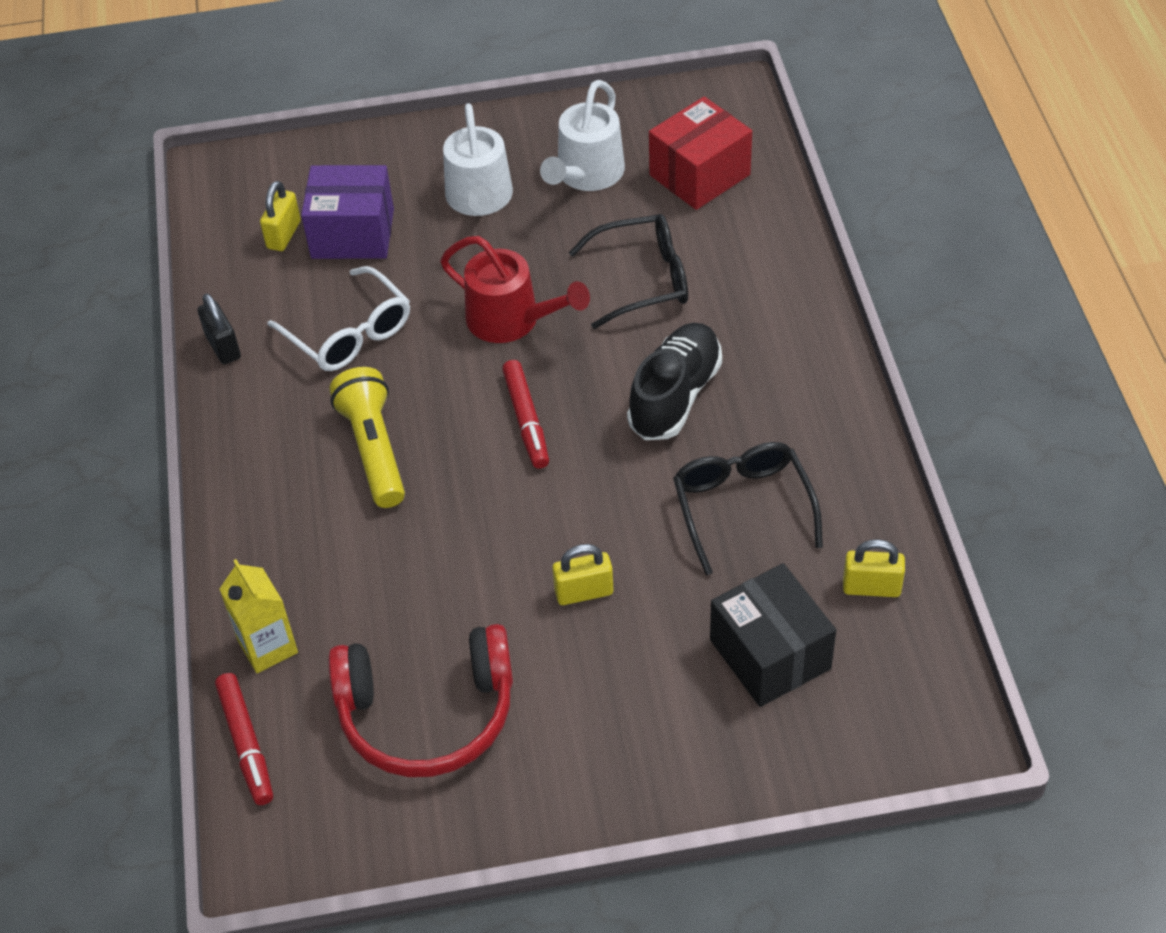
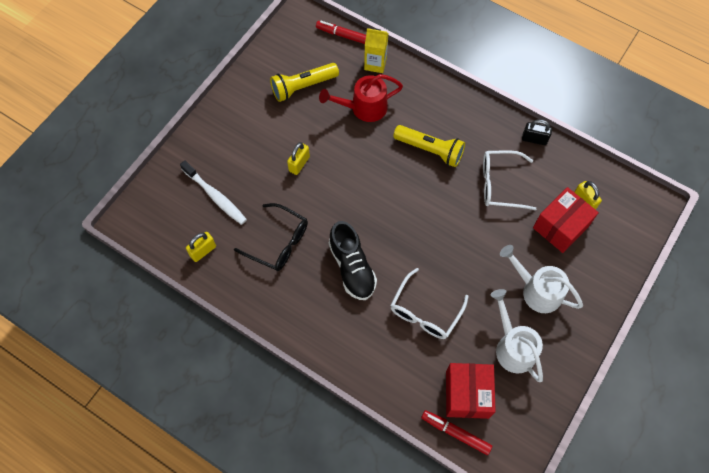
camera: 130 degrees right, 15 degrees up
(352, 233) = (560, 227): purple box -> red box
(427, 714) = (303, 87): red headphones -> yellow flashlight
(512, 320) = (450, 245): red watering can -> red watering can (363, 108)
(526, 420) = (393, 208): red marker -> red marker (455, 433)
(643, 280) = (425, 312): black glasses -> white glasses
(770, 654) = (215, 196): black box -> white toothbrush

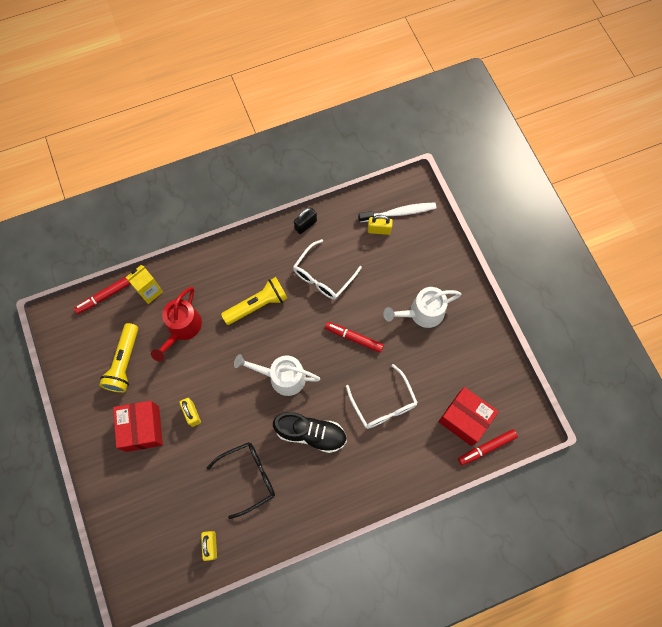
camera: 55 degrees left, 5 degrees up
(215, 196) = (169, 502): white toothbrush -> white toothbrush (399, 213)
(465, 247) = (354, 338): none -> red marker
(512, 346) = (451, 361): white watering can -> white watering can (281, 377)
(560, 227) = (386, 260): red box -> red box (142, 428)

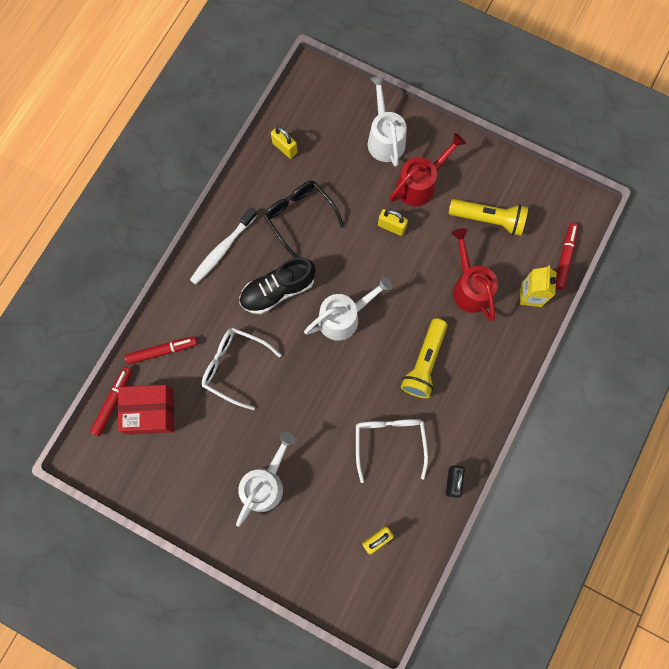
camera: 140 degrees right, 5 degrees up
(124, 363) = (488, 220): yellow flashlight -> yellow flashlight turned 135 degrees clockwise
(132, 487) = (384, 138): none -> white watering can
(142, 428) = (420, 184): red box -> red watering can
(248, 477) = (299, 217): black glasses -> black glasses turned 120 degrees clockwise
(354, 338) = (310, 405): red marker -> red marker (162, 351)
(399, 213) = (372, 577): white toothbrush -> white toothbrush (222, 249)

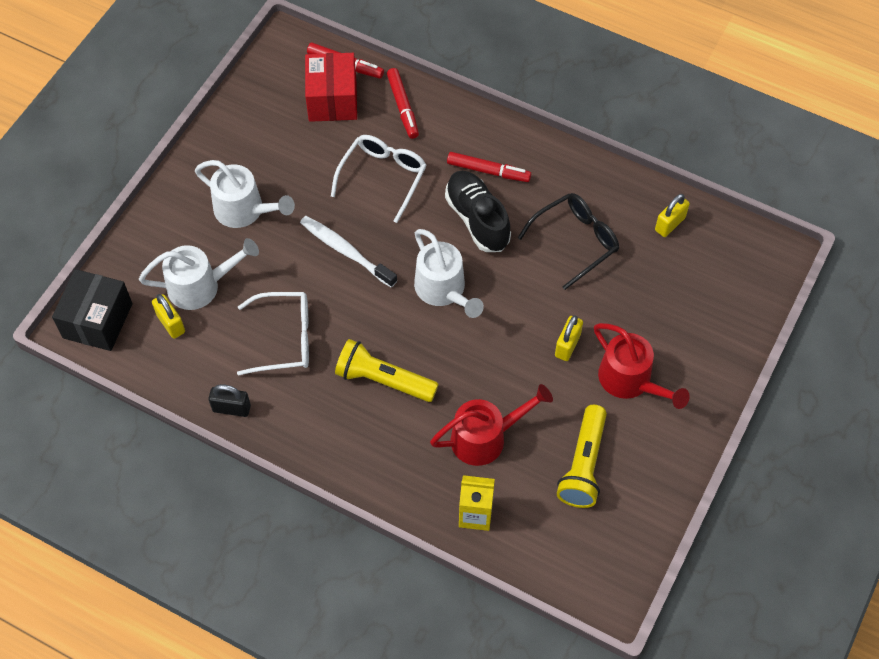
camera: 90 degrees right, 15 degrees down
(222, 249) = (528, 161): white toothbrush -> white toothbrush (346, 251)
(375, 604) = (97, 320): none -> black box
(384, 138) = (695, 339): white watering can -> white watering can (201, 286)
(564, 258) = (531, 562): red marker -> red marker (488, 171)

